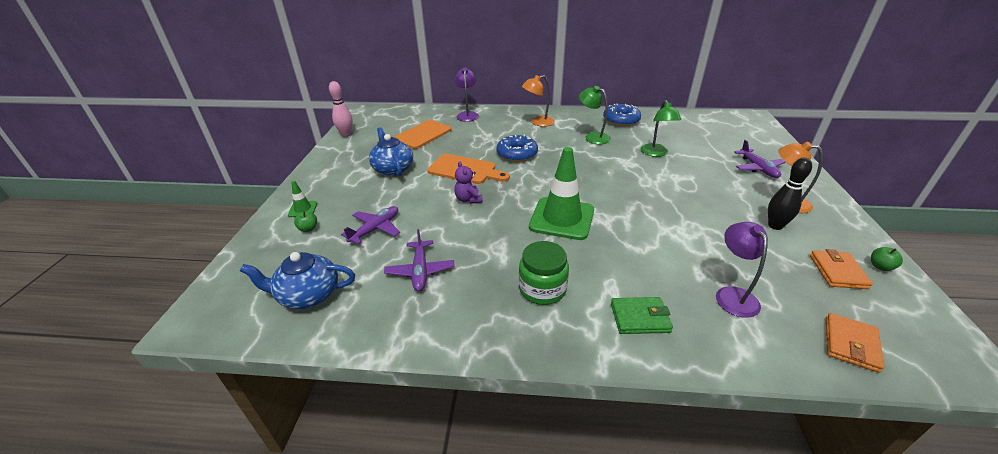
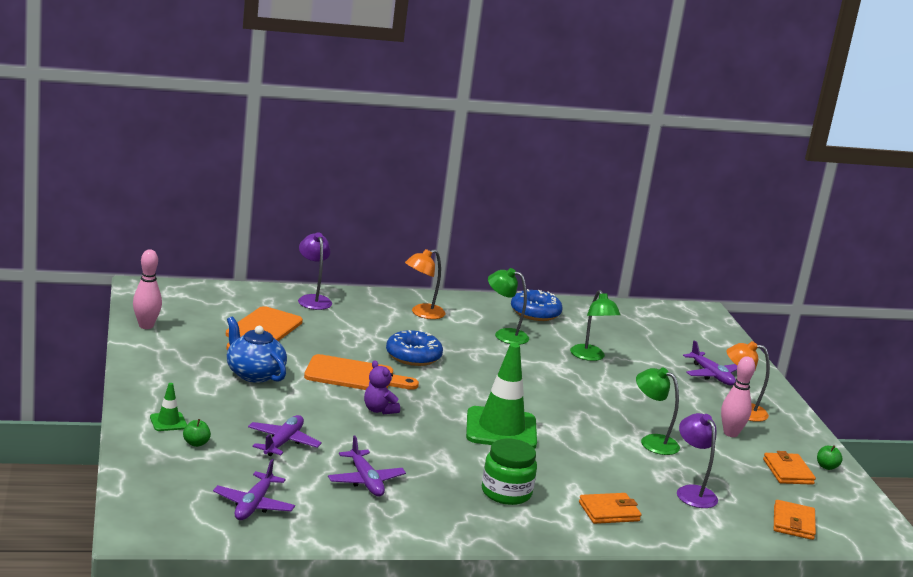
camera: 20 degrees left, 15 degrees down
(308, 295) = (253, 505): blue teapot -> purple plane
(640, 318) = (609, 512): green wallet -> orange wallet
(697, 233) = (652, 442): none -> green lamp
(775, 226) = (730, 433): black bowling pin -> pink bowling pin

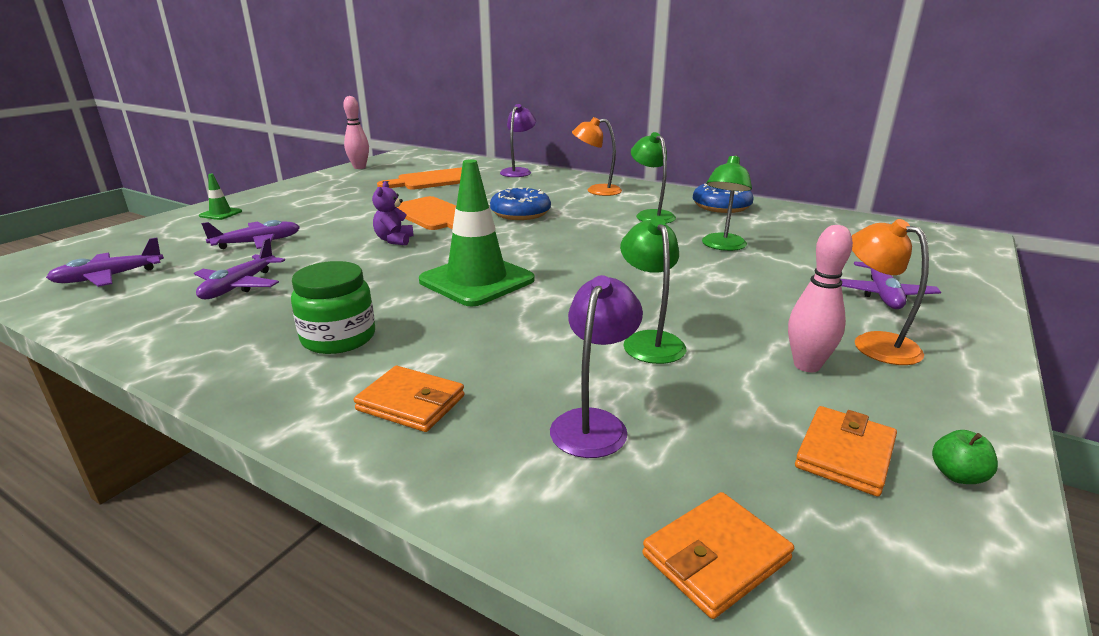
camera: 45 degrees right, 5 degrees up
(196, 443) = (199, 229): green apple -> none
(254, 374) = (358, 200): blue teapot -> none

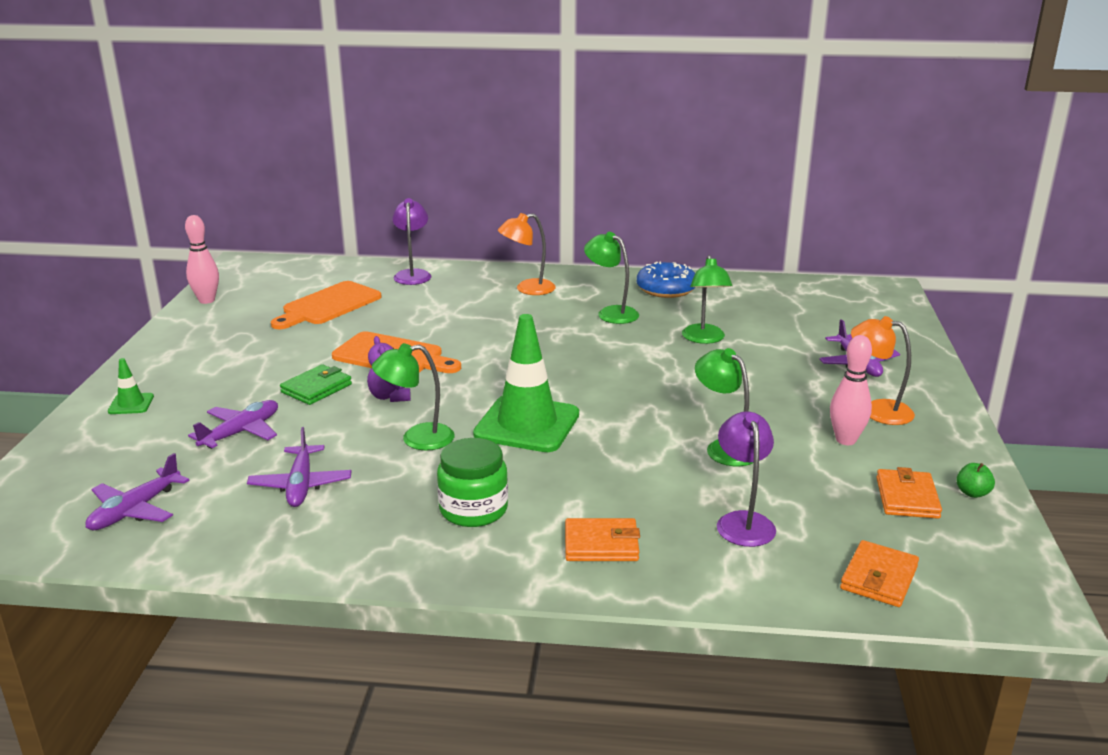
camera: 25 degrees left, 0 degrees up
(351, 226) = (316, 388): none -> green wallet
(372, 272) = (417, 439): none -> green lamp
(520, 213) = (481, 335): blue donut -> none

